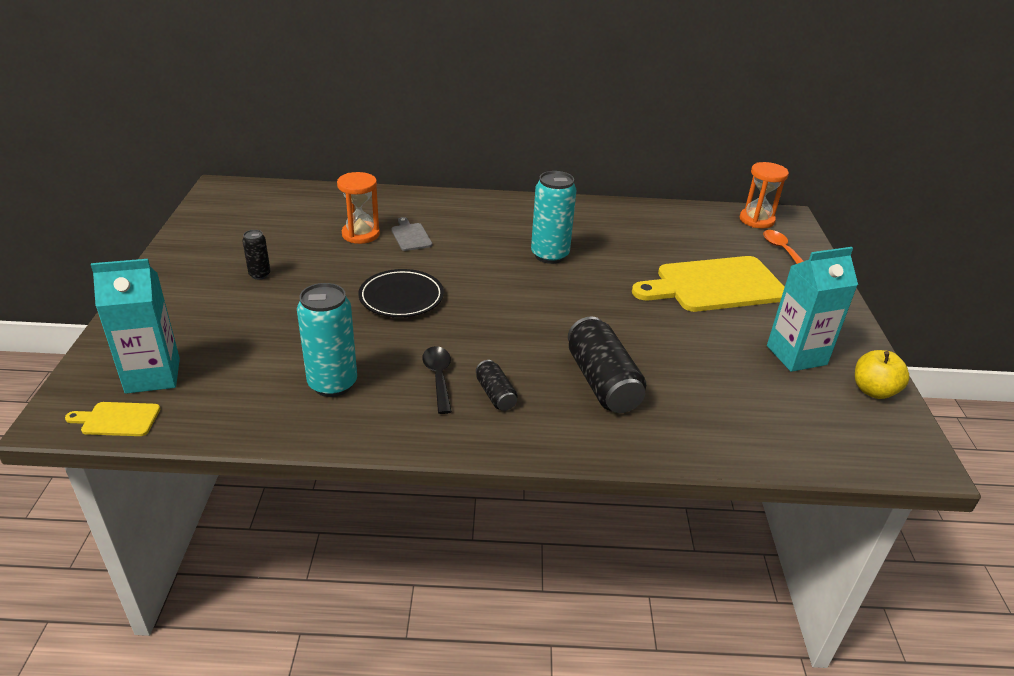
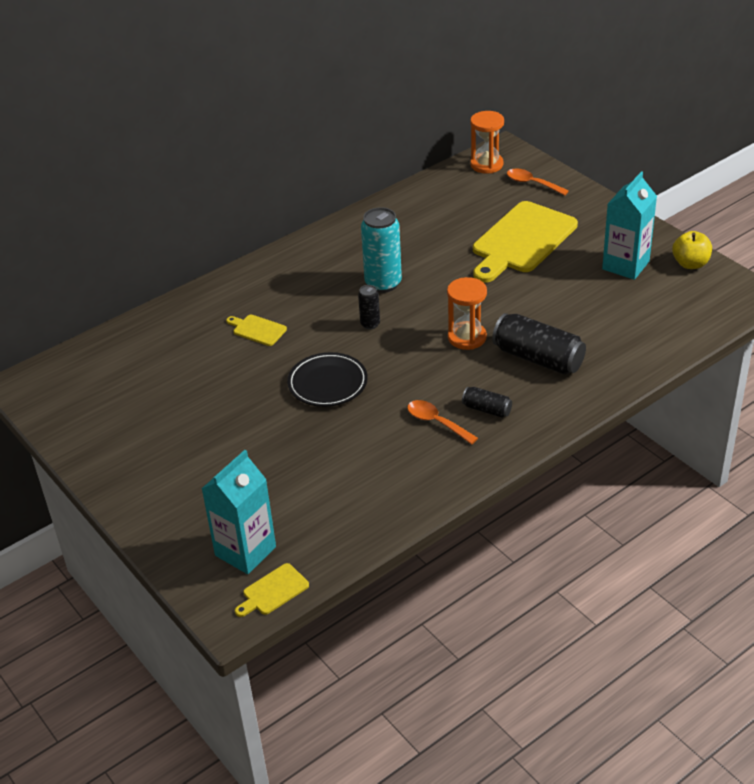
camera: 35 degrees left, 5 degrees up
(260, 275) = (193, 434): black can -> black can (370, 324)
(332, 384) = (376, 472): turquoise can -> none
(360, 234) = (216, 352): orange hourglass -> orange hourglass (467, 337)
(410, 236) = (257, 330): grey cutting board -> yellow cutting board
(438, 377) = (436, 422): black spoon -> orange spoon

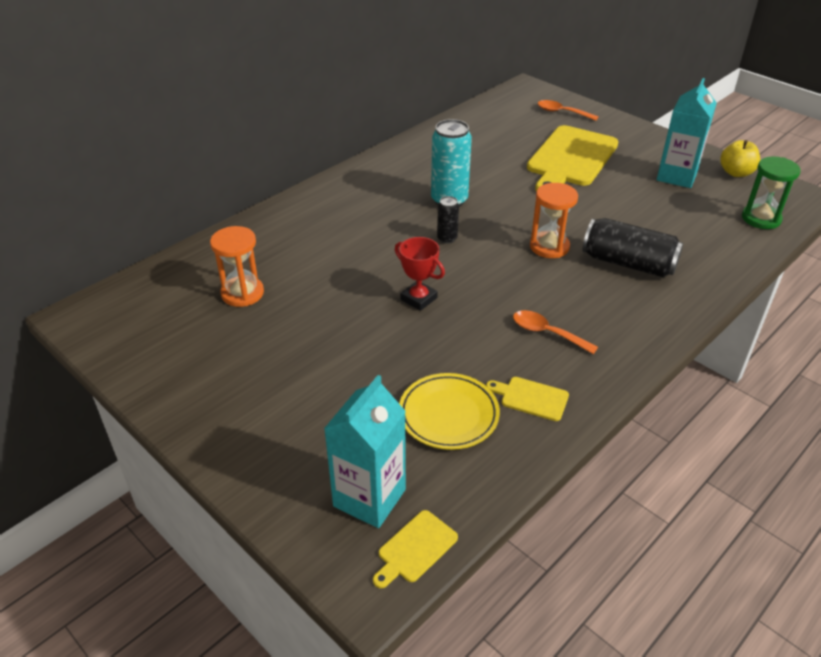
camera: 10 degrees left, 0 degrees up
(257, 330) = (331, 249): yellow cutting board -> yellow cutting board (531, 398)
(327, 383) = (418, 299): black plate -> red trophy
(327, 489) = (448, 415): none -> yellow plate
(486, 165) = (515, 99): orange hourglass -> orange hourglass (242, 293)
(486, 409) = (595, 317): black can -> none
(692, 317) = (761, 218): none -> green hourglass

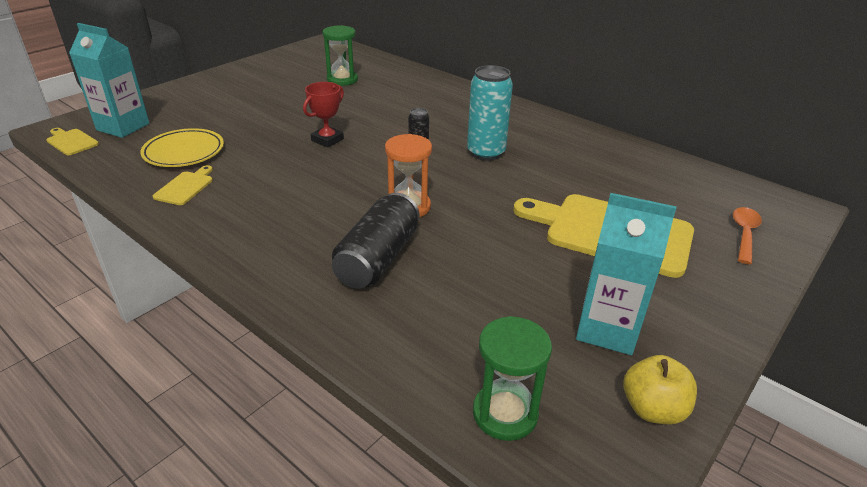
camera: 85 degrees right, 5 degrees down
(242, 293) = (342, 80): orange hourglass -> green hourglass
(547, 333) = (267, 198): orange spoon -> none

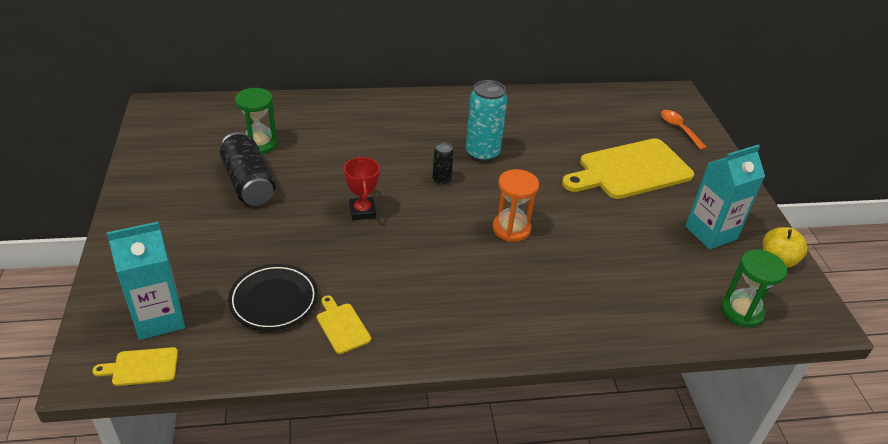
camera: 50 degrees left, 5 degrees up
(184, 152) = (274, 300): yellow plate -> black plate
(378, 258) = (558, 277): black can -> black can (248, 183)

